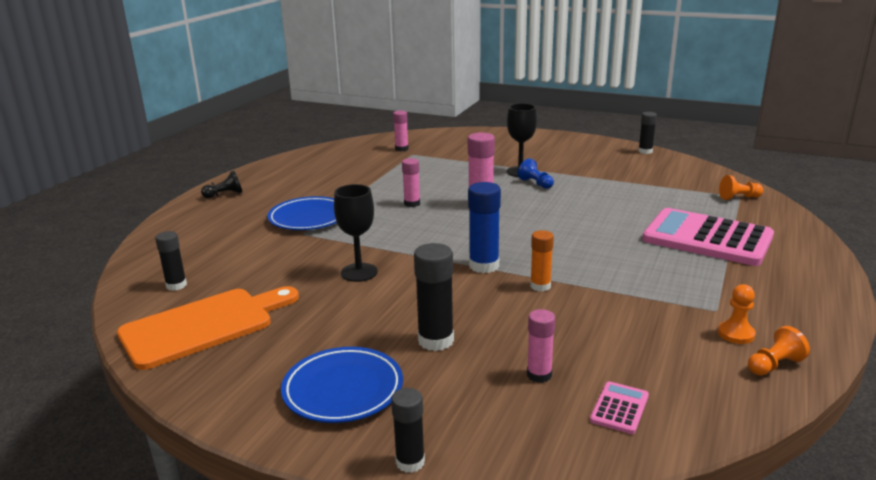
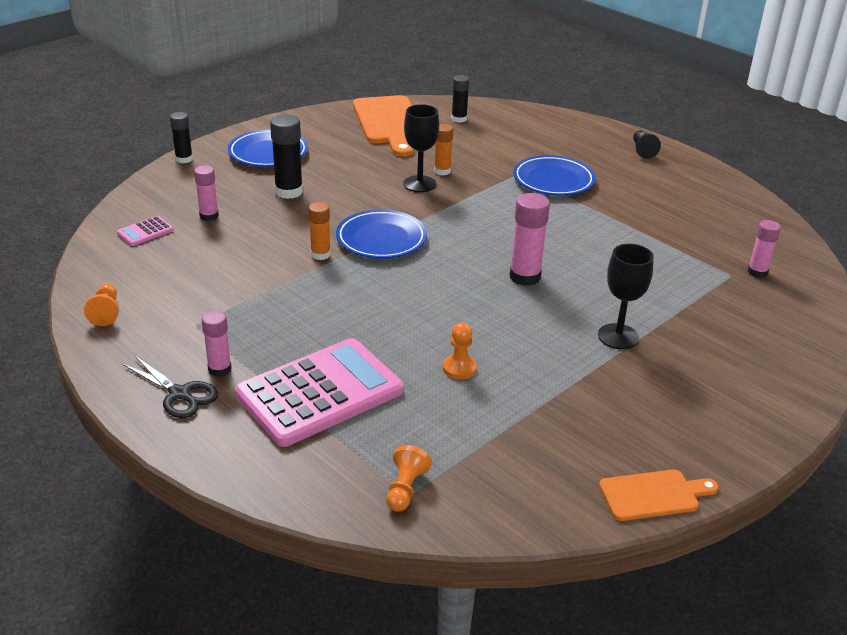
camera: 110 degrees right, 10 degrees up
(322, 267) = (442, 171): none -> orange glue stick
(412, 203) = (555, 238): pink glue stick -> pink glue stick (219, 369)
(484, 266) = (381, 239): blue glue stick -> blue plate
(535, 183) = (567, 334): blue pawn -> none
(619, 408) = (145, 231): pink calculator -> pink calculator turned 90 degrees clockwise
(645, 151) = (653, 495): black glue stick -> orange cutting board
(736, 334) = (157, 316): orange pawn -> orange pawn (459, 368)
(795, 286) = (179, 394): none -> black scissors

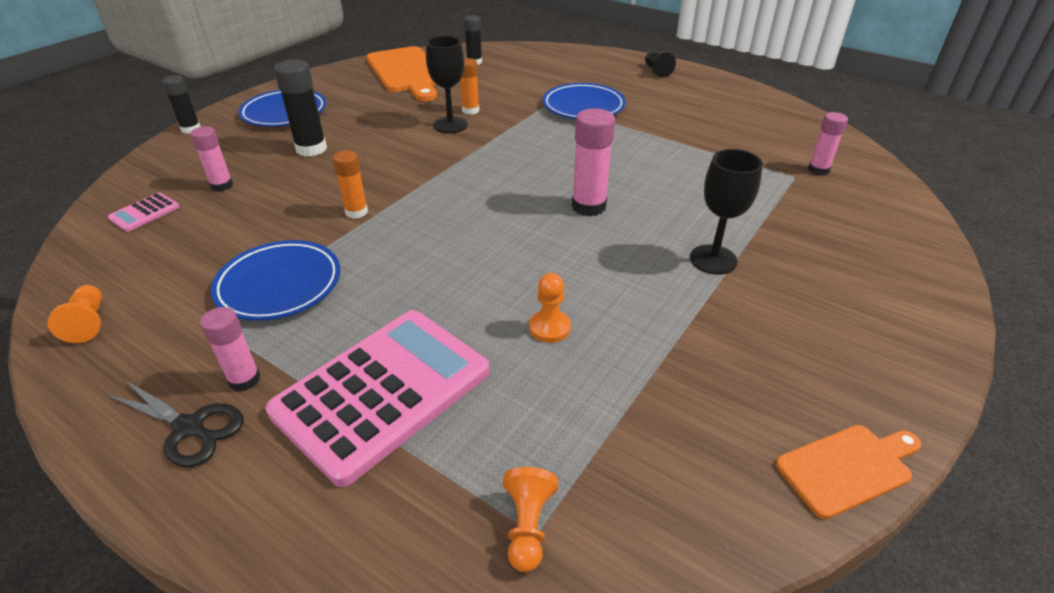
camera: 10 degrees left, 5 degrees up
(381, 239) = (422, 186): blue plate -> blue plate (279, 285)

